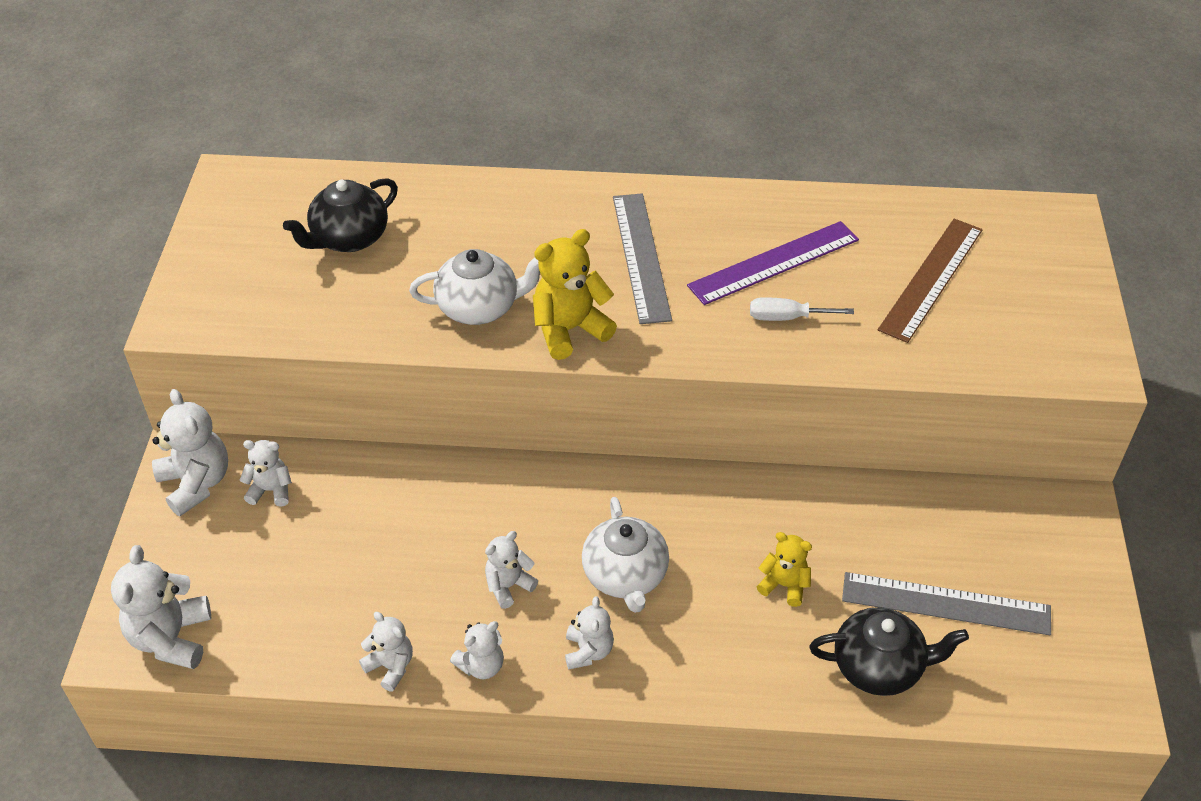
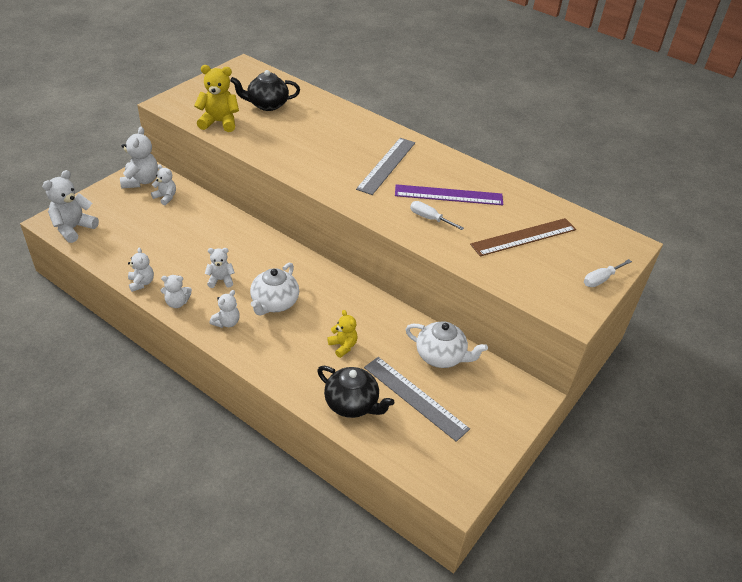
camera: 30 degrees right, 5 degrees down
(479, 307) = (292, 152): white teapot -> white teapot (441, 356)
(569, 330) = (321, 177): yellow teddy bear -> yellow teddy bear (219, 122)
(1078, 293) = (601, 279): none -> white screwdriver

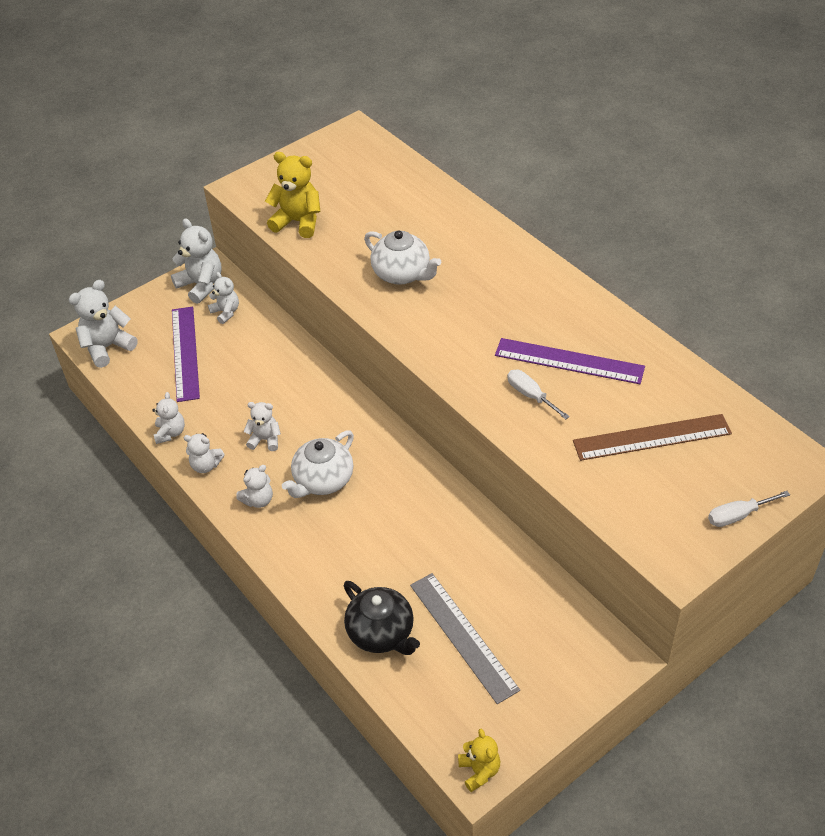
camera: 20 degrees right, 5 degrees up
(140, 227) = (185, 353): none -> purple ruler
(141, 181) = (201, 285): white teddy bear -> white teddy bear turned 60 degrees counterclockwise
(267, 105) = (367, 197): black teapot -> none
(343, 346) = (392, 552): yellow teddy bear -> yellow teddy bear (479, 771)
(387, 165) = (499, 306): grey ruler -> none
(441, 356) = (514, 584): white teapot -> white teapot (402, 274)

